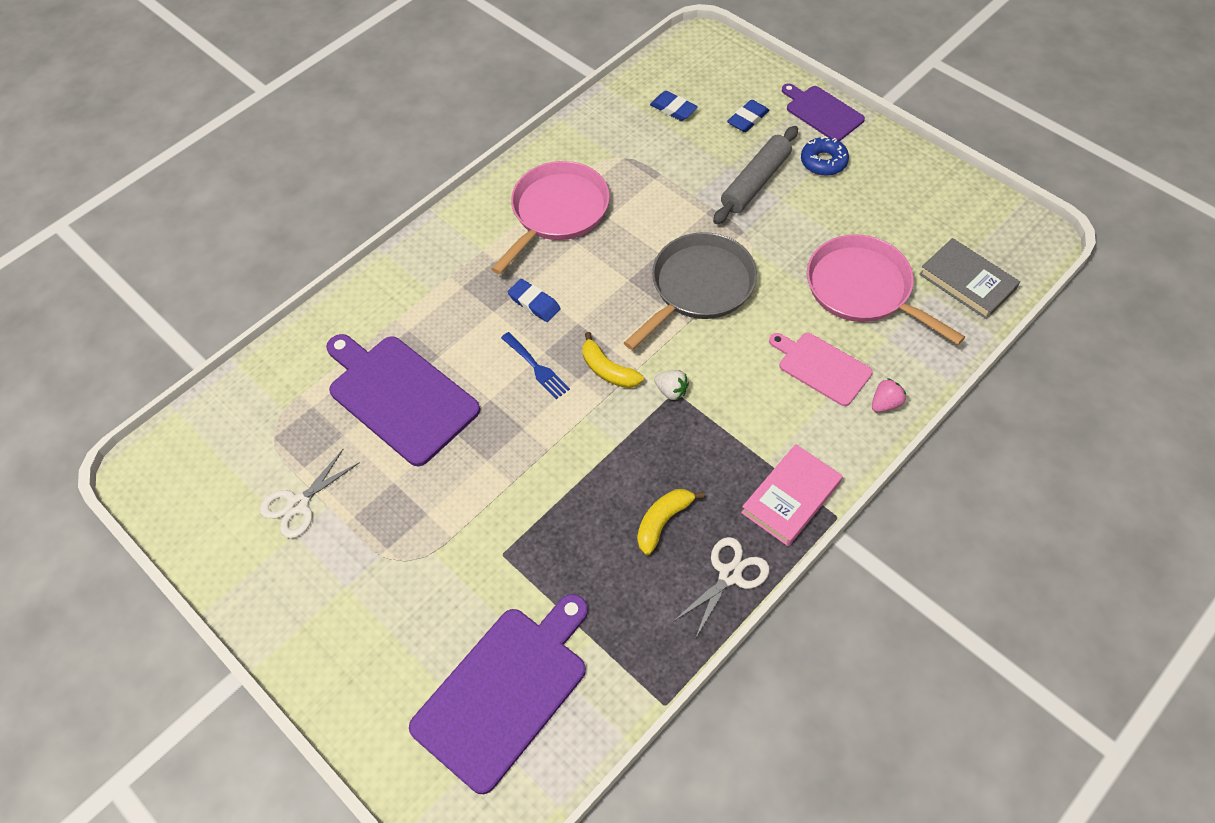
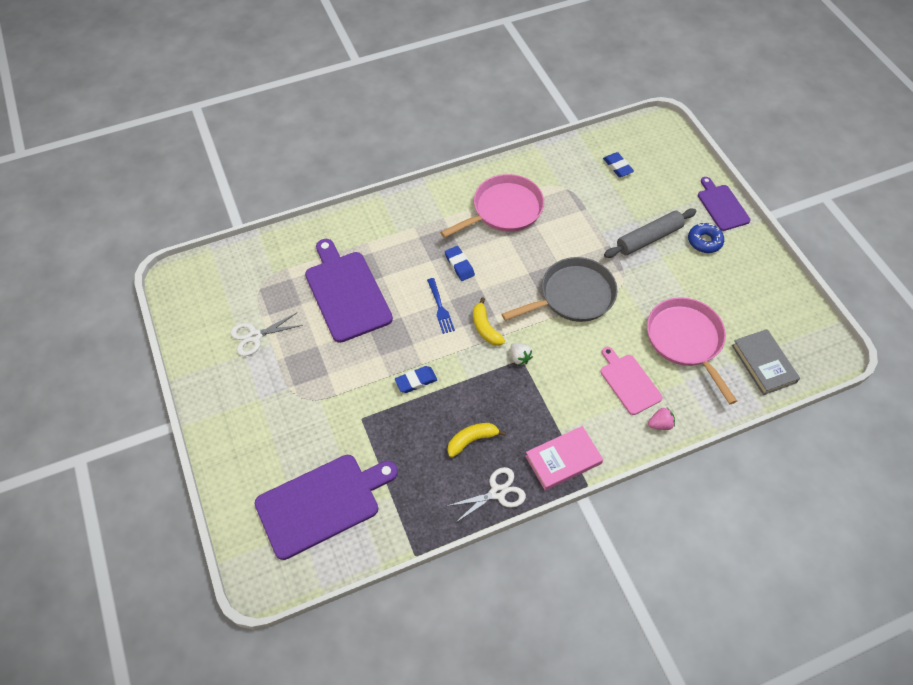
camera: 20 degrees right, 0 degrees up
(748, 119) = (666, 192): blue eraser -> blue eraser (416, 381)

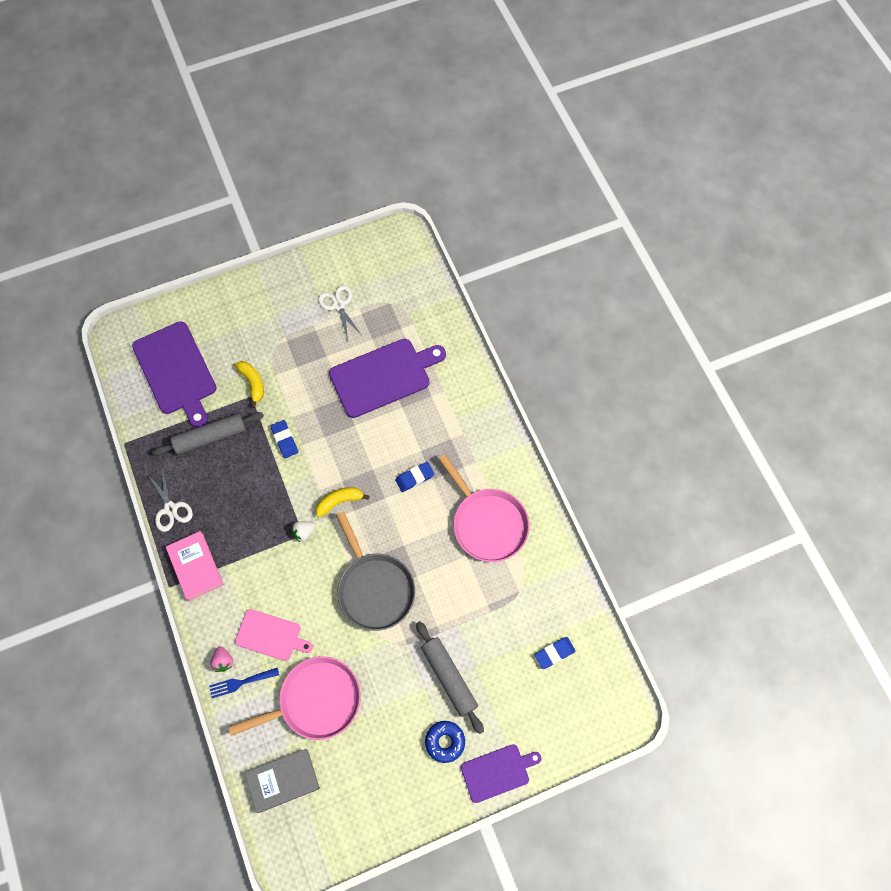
camera: 90 degrees right, 10 degrees up
(410, 457) = (210, 437): none -> grey rolling pin
(440, 308) = (363, 460): blue fork -> blue fork (241, 682)
(472, 440) = (222, 488): yellow banana -> yellow banana (252, 383)
(629, 382) = (270, 635): pink cutting board -> pink cutting board turned 45 degrees clockwise

